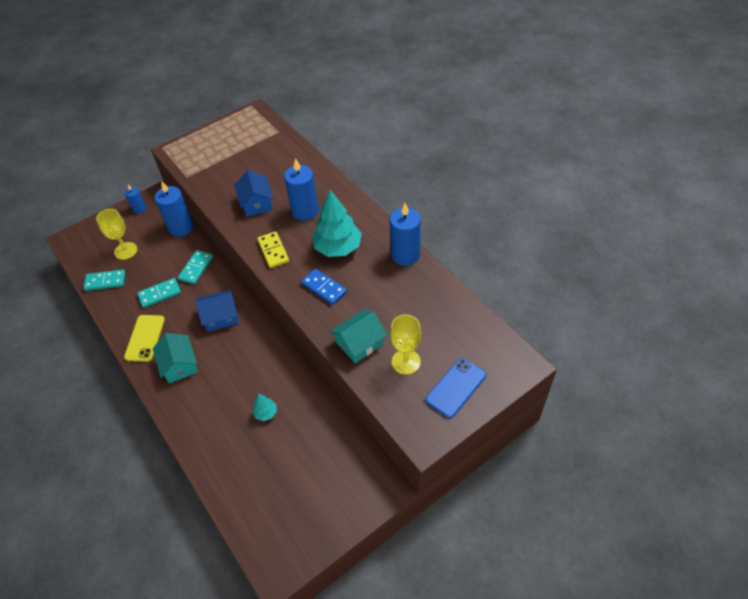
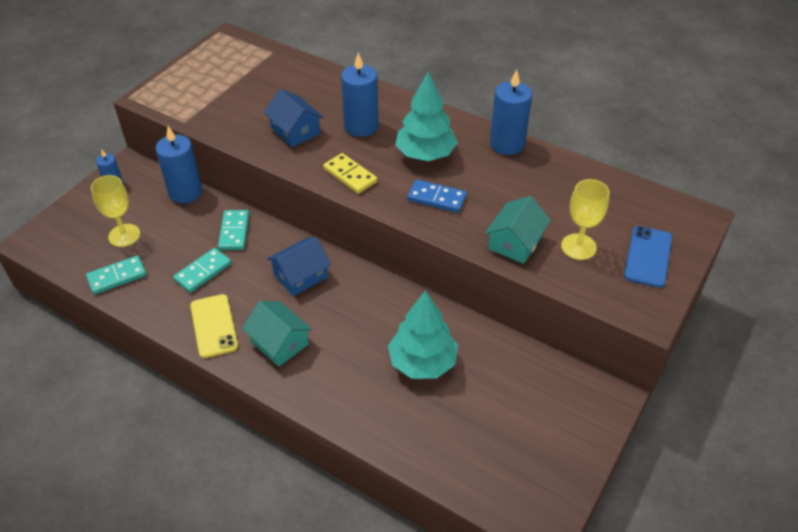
camera: 25 degrees left, 5 degrees down
(266, 413) = (422, 362): turquoise tree -> turquoise tree, size x2.16

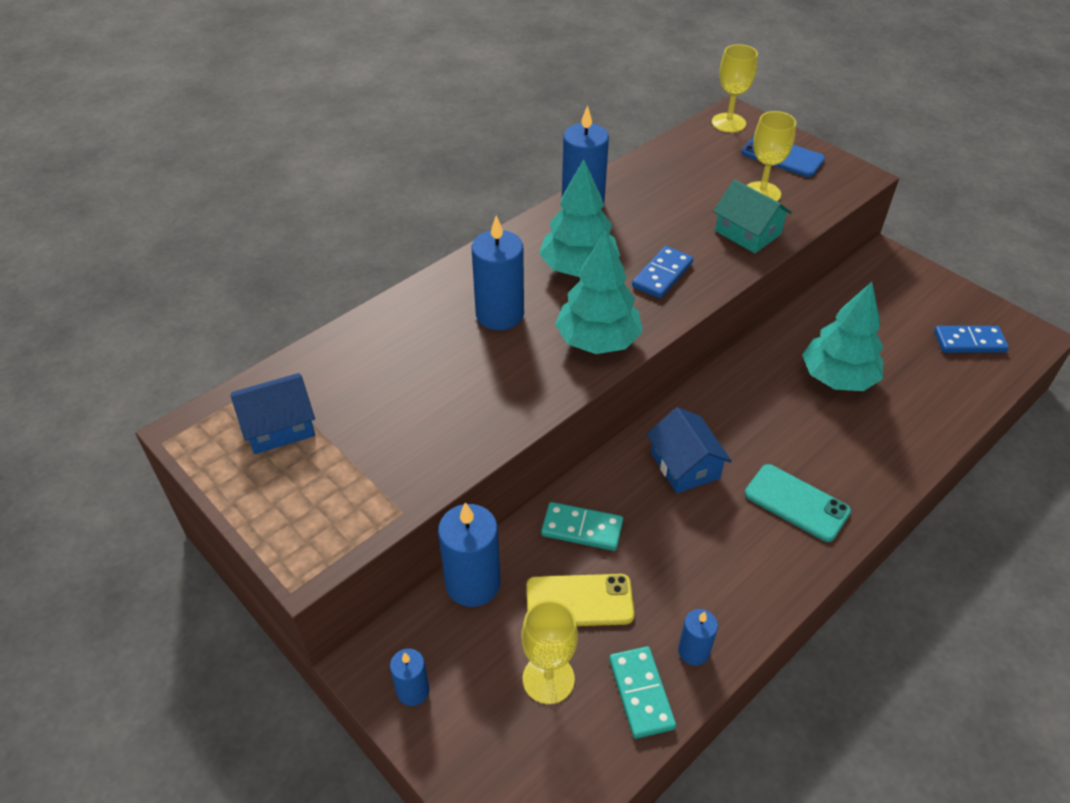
camera: 75 degrees left, 0 degrees up
(148, 298) = (693, 651): none -> blue candle
(203, 272) = (655, 575): turquoise domino -> none
(214, 326) = (760, 571): yellow phone -> yellow phone (579, 601)
(279, 342) = (796, 503): turquoise house -> turquoise phone
(295, 131) = (482, 381): blue house -> blue house (279, 426)
(350, 175) = (598, 341): yellow domino -> turquoise tree
(510, 465) = (969, 342): none -> blue domino
(681, 215) = (728, 123): none -> yellow goblet

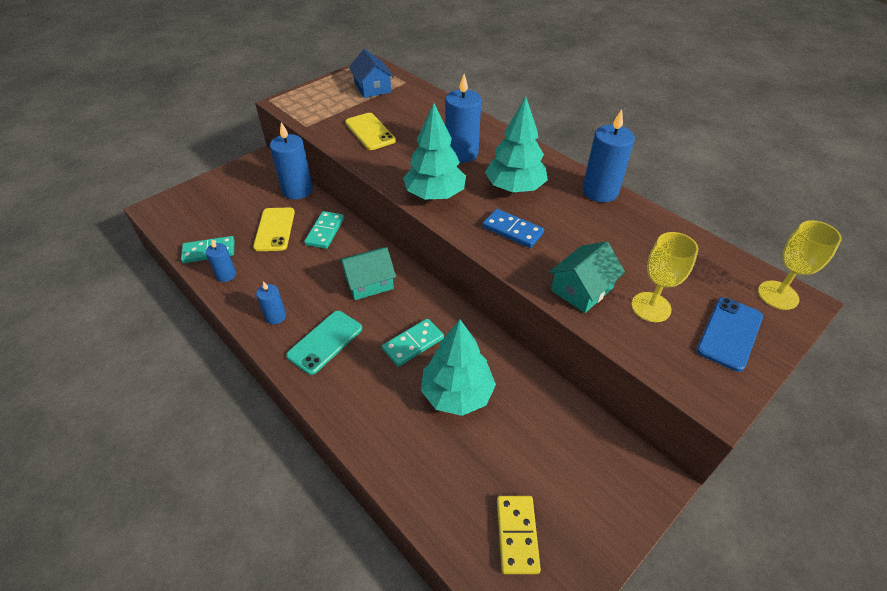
camera: 90 degrees right, 0 degrees up
(413, 691) = (242, 174): blue candle -> blue candle (276, 316)
(431, 419) = (370, 132): none -> yellow phone
(548, 679) = (231, 217): yellow goblet -> none
(685, 465) = (369, 282): blue house -> turquoise house
(779, 416) = (413, 344): none -> turquoise domino
(969, 342) = (517, 535): blue domino -> yellow domino

